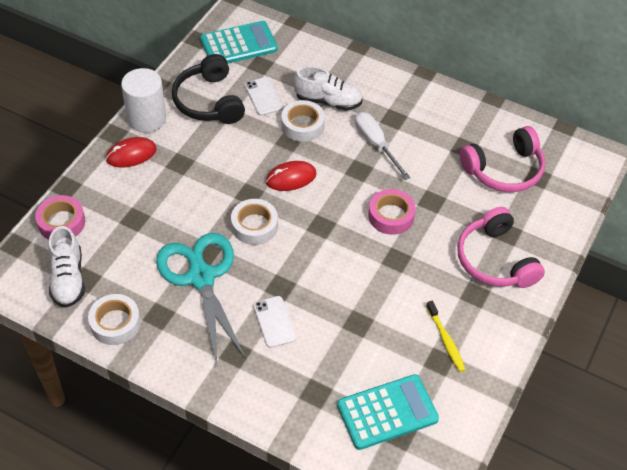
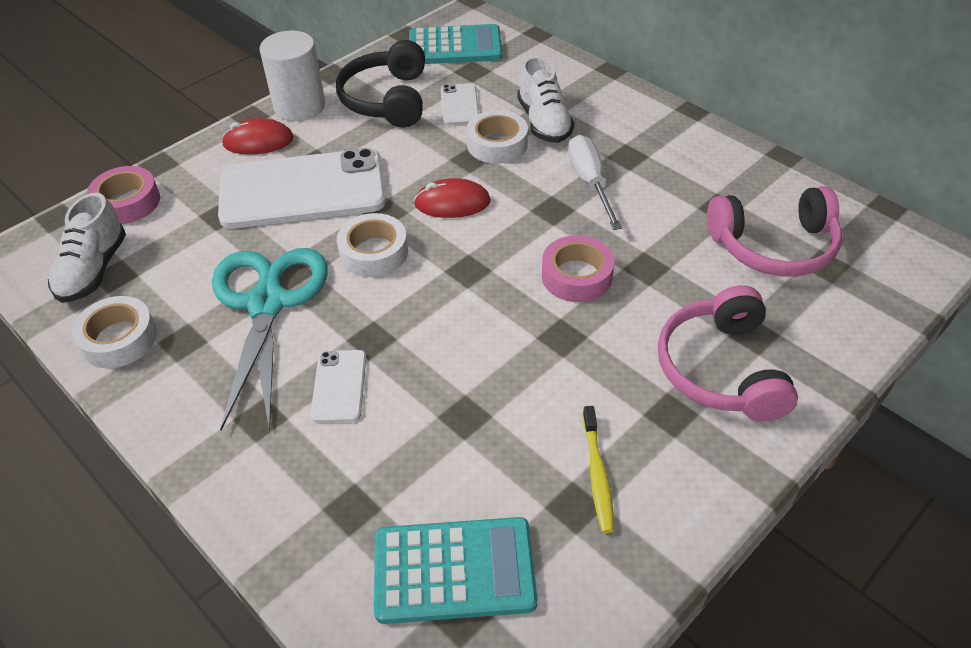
camera: 20 degrees right, 5 degrees down
(183, 188) = (303, 190): none -> white phone
(328, 101) = (544, 122): white shoe -> white shoe turned 45 degrees clockwise

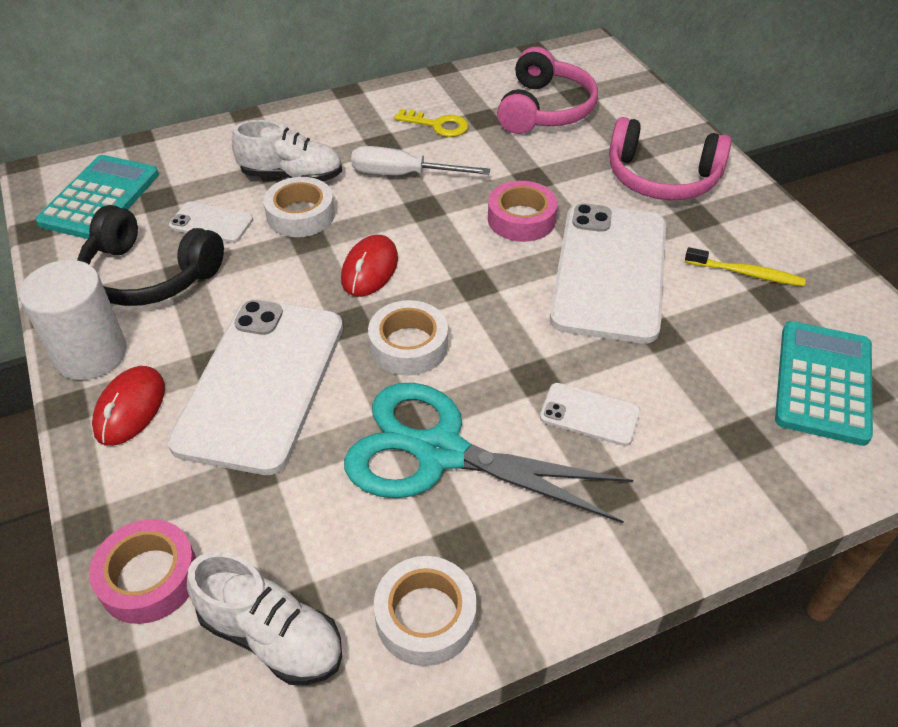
camera: 70 degrees left, 0 degrees up
(535, 358) = (609, 272): none -> white phone
(683, 181) = (437, 125): none -> yellow key

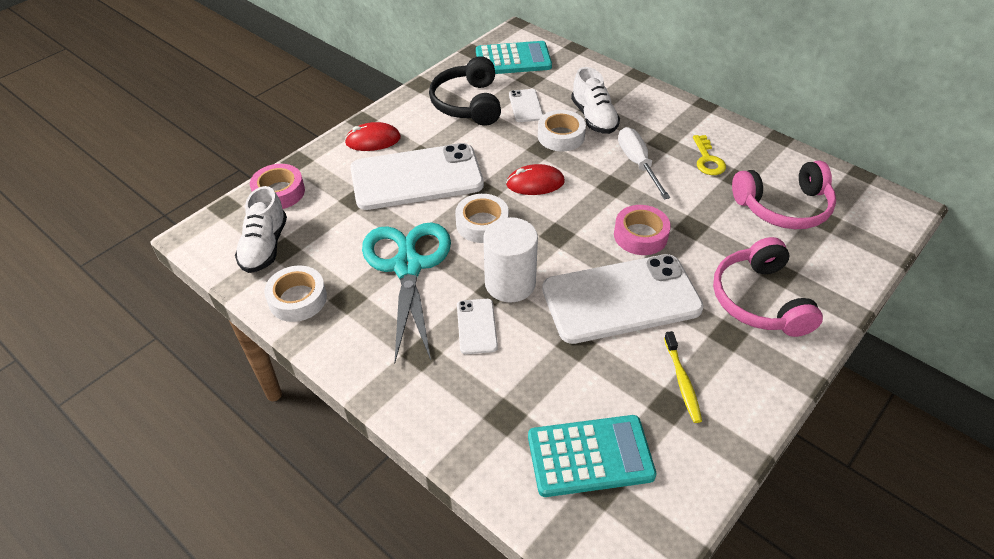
camera: 65 degrees right, 0 degrees up
(90, 354) = (400, 111): white cylinder -> white cylinder (510, 283)

